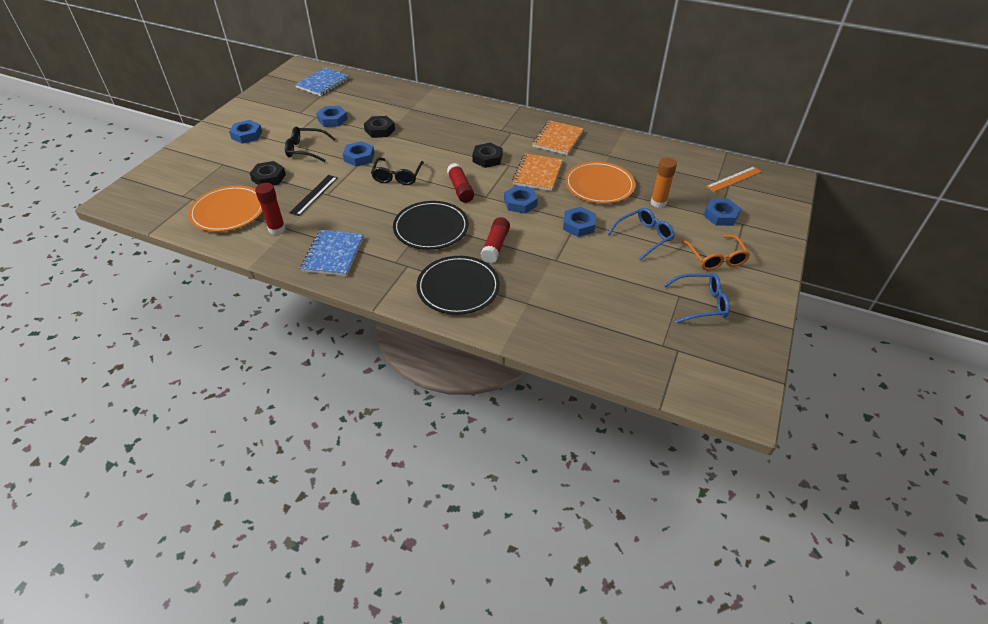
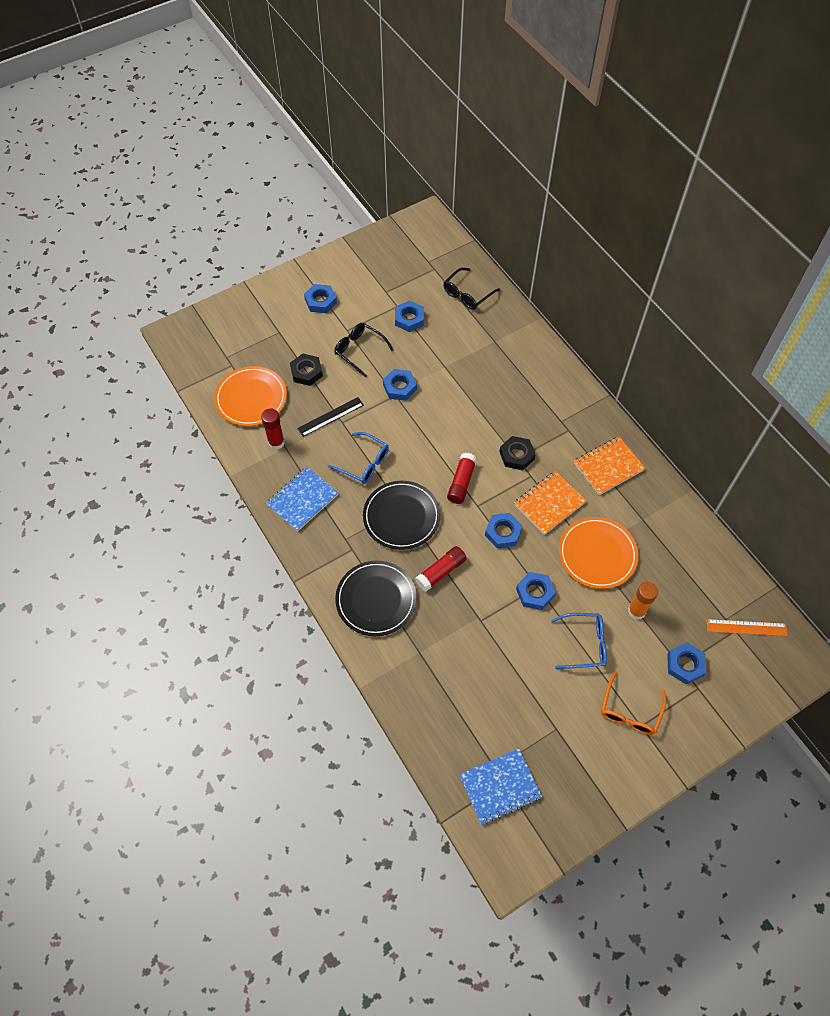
camera: 35 degrees right, 15 degrees up
(323, 83) = (434, 256): blue notebook -> blue notebook (500, 787)
(380, 130) = (443, 358): black nut -> none
(397, 176) = (416, 433): black glasses -> black glasses (467, 294)
(701, 303) = (568, 749): blue glasses -> blue glasses (364, 463)

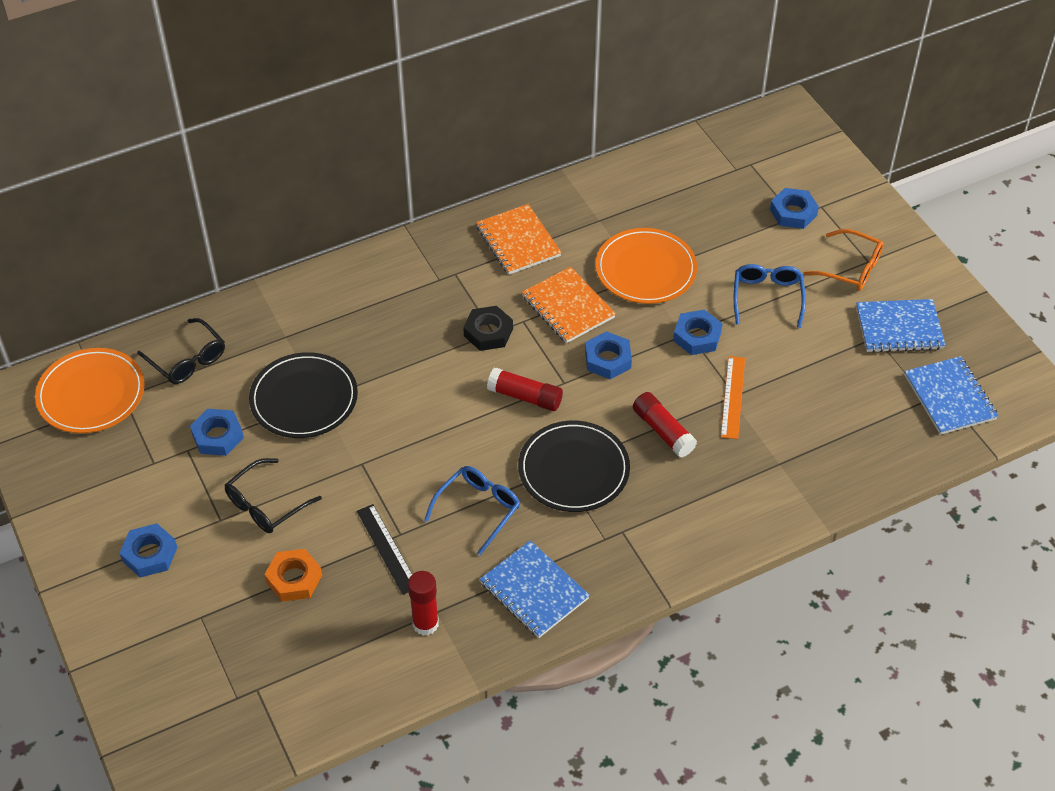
camera: 85 degrees left, 10 degrees down
(251, 398) = (332, 659): orange plate -> orange plate (91, 394)
(306, 372) = (294, 579): black nut -> orange nut
(376, 599) = (702, 507): black plate -> black plate (304, 398)
(399, 387) = (347, 457): blue nut -> none
(569, 749) = (899, 328): none -> blue notebook
(636, 611) = (725, 244): orange glue stick -> none
(746, 627) = (747, 154): orange ruler -> orange ruler (732, 397)

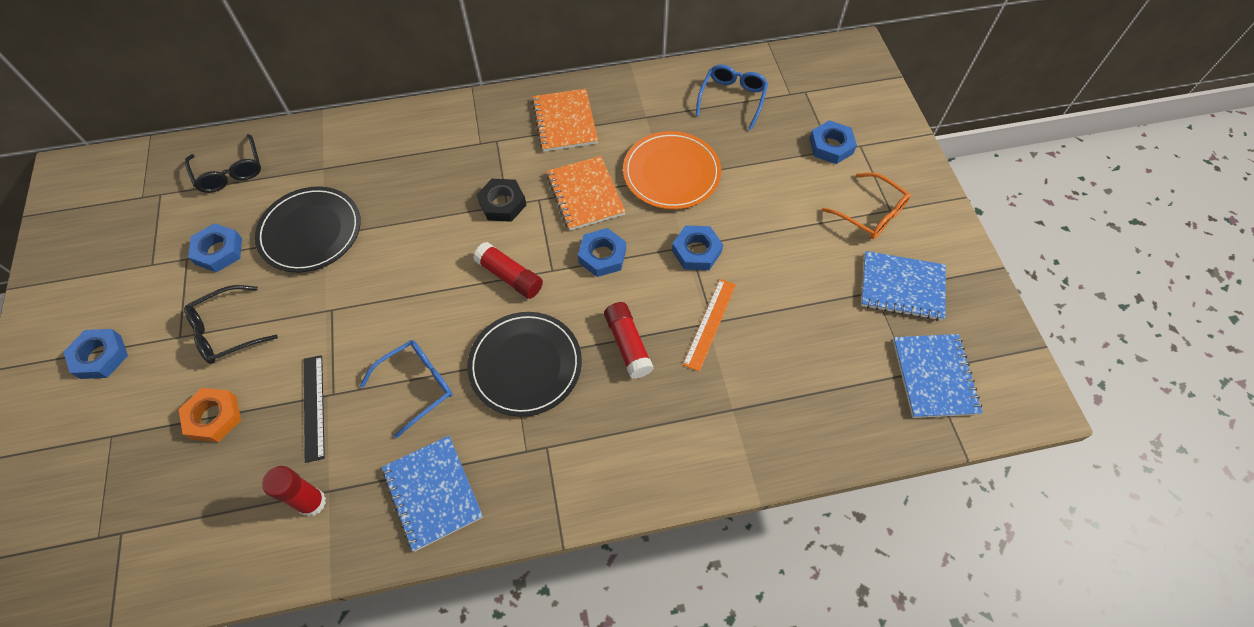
camera: 15 degrees right, 10 degrees up
(91, 394) = (134, 185): orange plate -> none
(767, 297) = (778, 226): blue glasses -> blue glasses (732, 98)

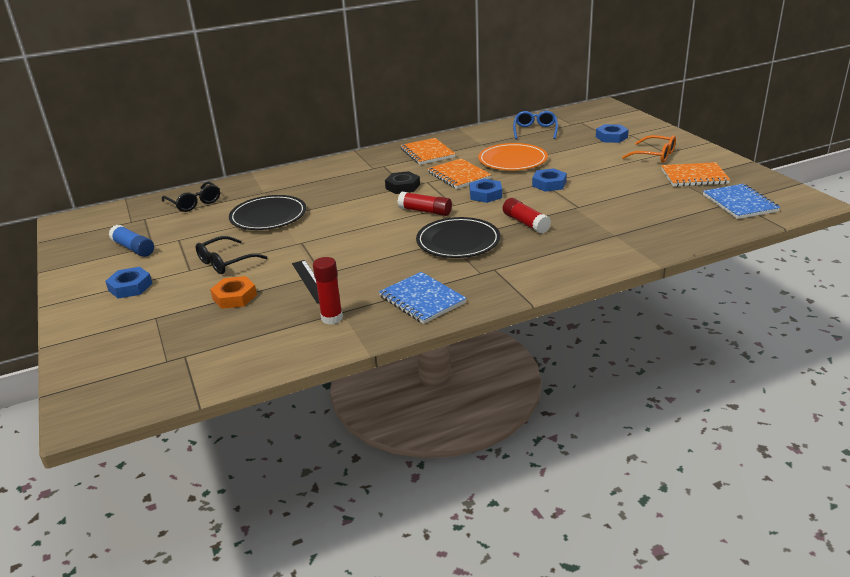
camera: 10 degrees left, 30 degrees down
(128, 265) = (133, 248): none -> blue glue stick
(219, 251) = (202, 233): blue nut -> none
(417, 386) = (384, 261): blue glasses -> none
(709, 324) = (576, 207): orange ruler -> none
(902, 287) = (694, 176): blue notebook -> orange notebook

